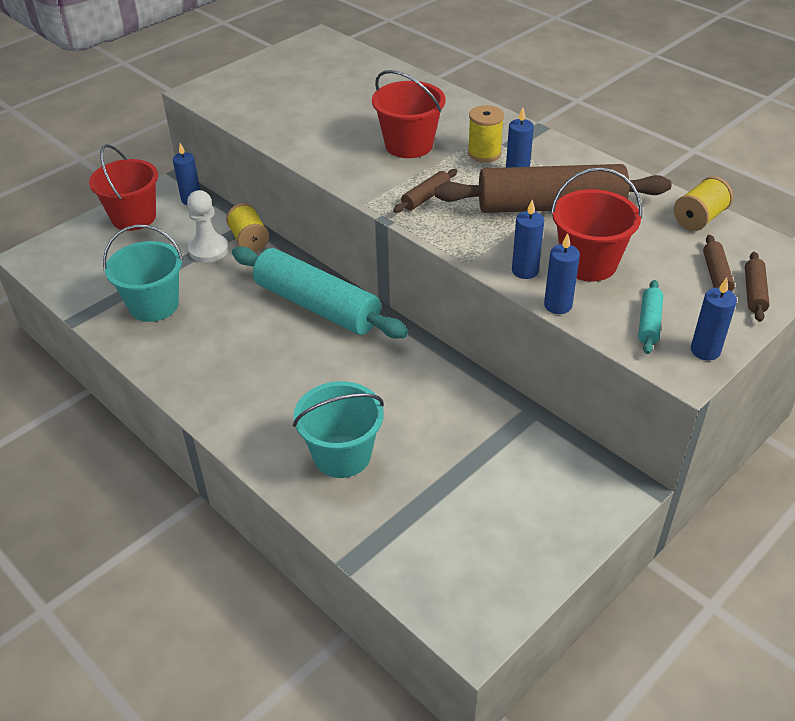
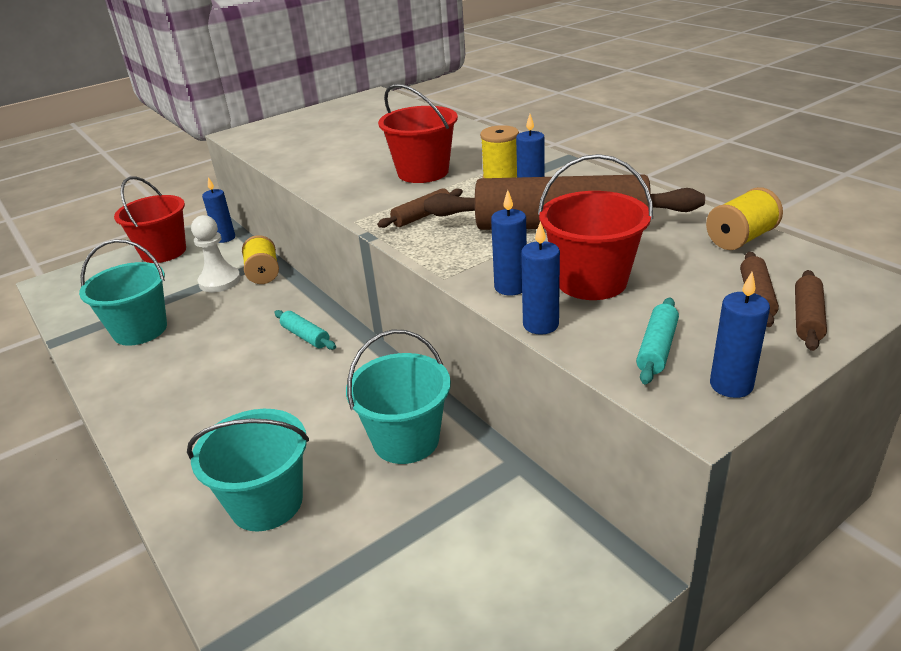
camera: 10 degrees right, 10 degrees down
(317, 306) = (305, 336): turquoise rolling pin -> turquoise rolling pin, size x0.41
(438, 397) = (406, 440): none -> turquoise bucket

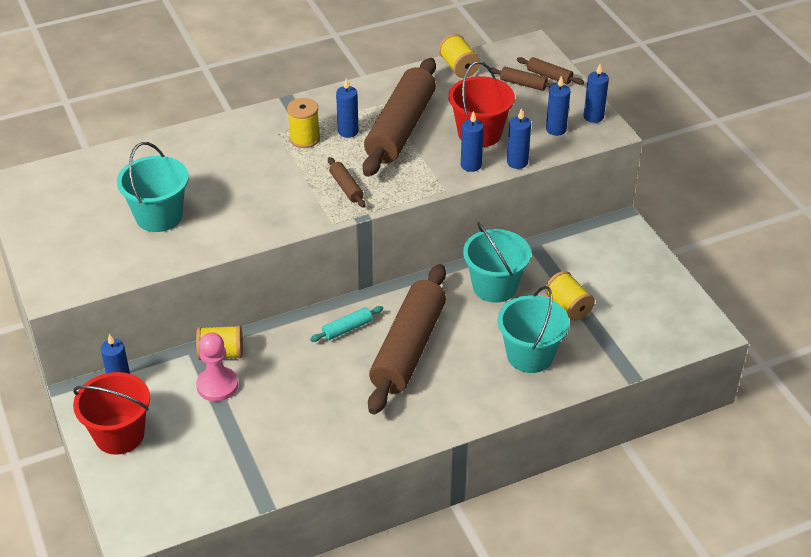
camera: 80 degrees left, 10 degrees up
(140, 330) = (279, 440): turquoise bucket -> turquoise bucket (159, 216)
(220, 281) = (217, 385): white pawn -> pink pawn
(276, 386) = (408, 348): none -> brown rolling pin
(380, 531) = (568, 306): none -> yellow spool
(423, 172) = (261, 176): red bucket -> none
(657, 348) = (556, 129): turquoise rolling pin -> blue candle

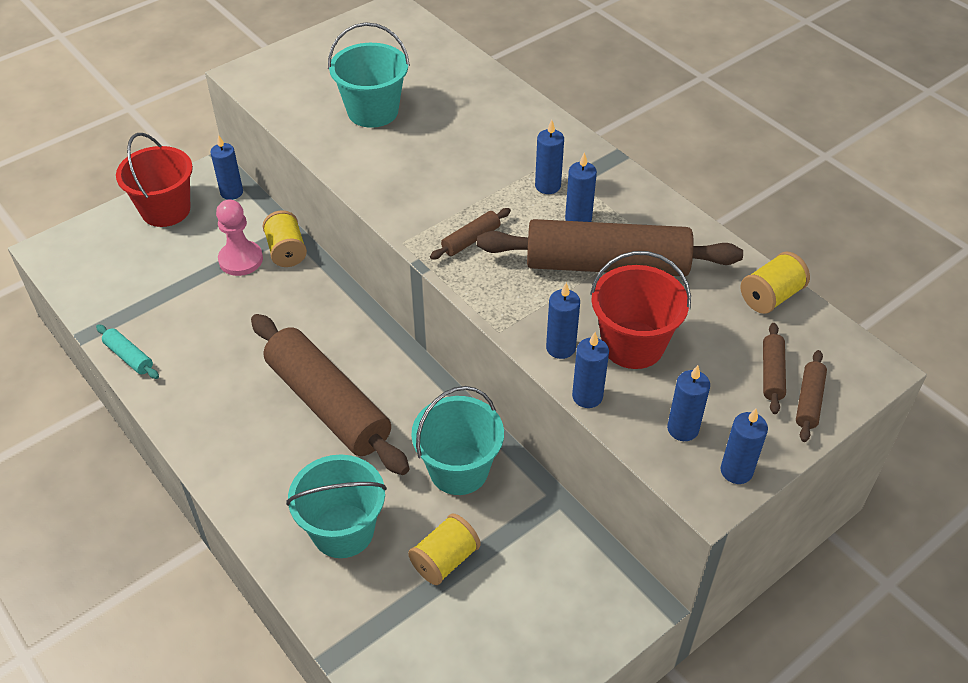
camera: 75 degrees right, 5 degrees up
(304, 139) = (547, 186): yellow spool -> blue candle
(347, 329) = (347, 342): turquoise rolling pin -> turquoise rolling pin (129, 357)
(408, 348) = (328, 404): brown rolling pin -> brown rolling pin turned 45 degrees clockwise

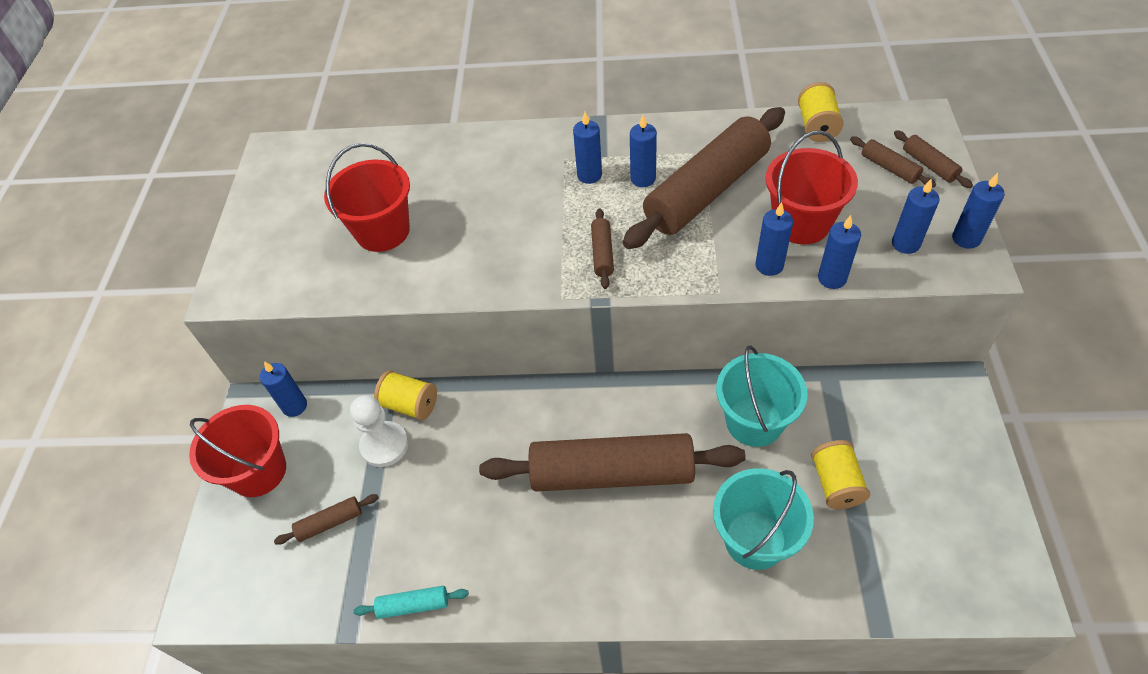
camera: 45 degrees left, 5 degrees up
(156, 272) = (330, 522): none -> brown rolling pin
(241, 260) = (384, 445): pink pawn -> white pawn
(373, 111) = (382, 231): turquoise bucket -> red bucket

